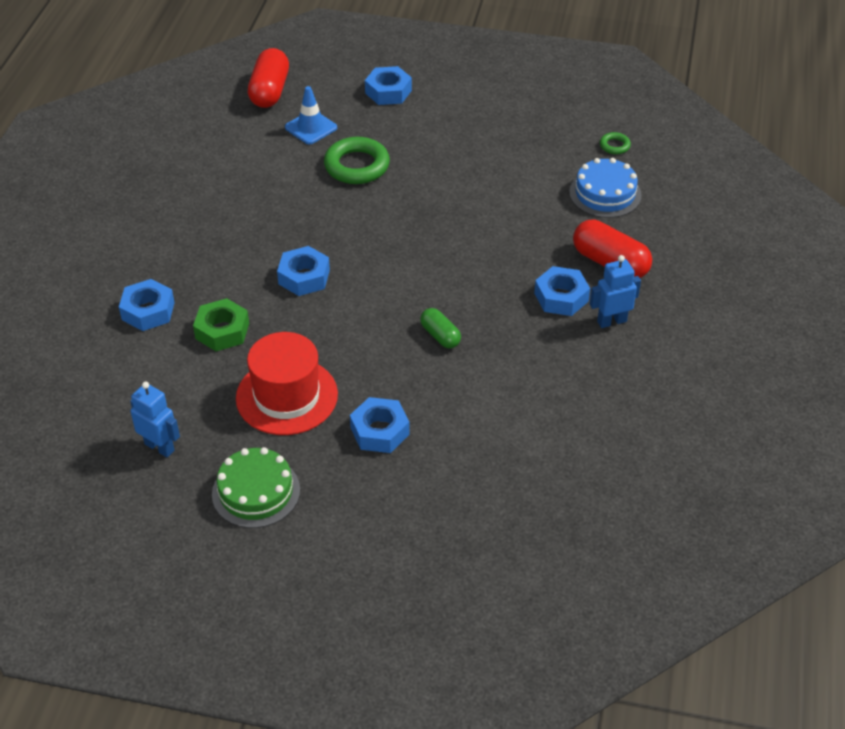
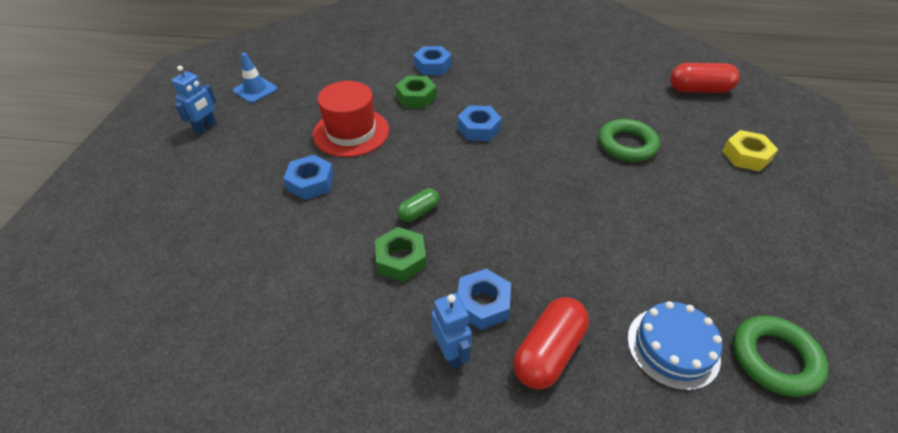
camera: 85 degrees right, 0 degrees up
(160, 447) = (310, 85): blue robot -> blue robot (206, 127)
(256, 492) = (263, 127): green cake -> none
(311, 127) = (664, 115): blue traffic cone -> blue traffic cone (255, 90)
(388, 91) = (746, 156): blue nut -> yellow nut
(505, 351) = (401, 259): none -> green nut
(614, 146) = (774, 359): green ring -> green ring, size x2.09

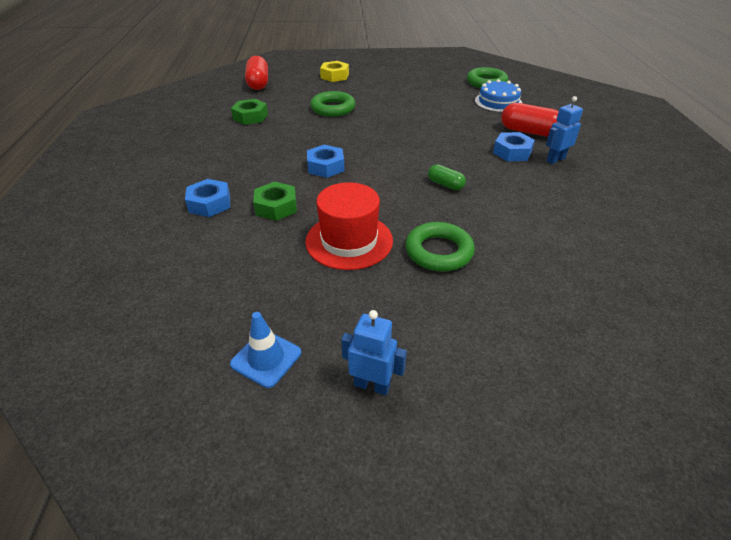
camera: 100 degrees left, 5 degrees down
(310, 182) = (438, 251): blue nut -> green ring
(401, 259) = (498, 186): green nut -> green nut (250, 117)

